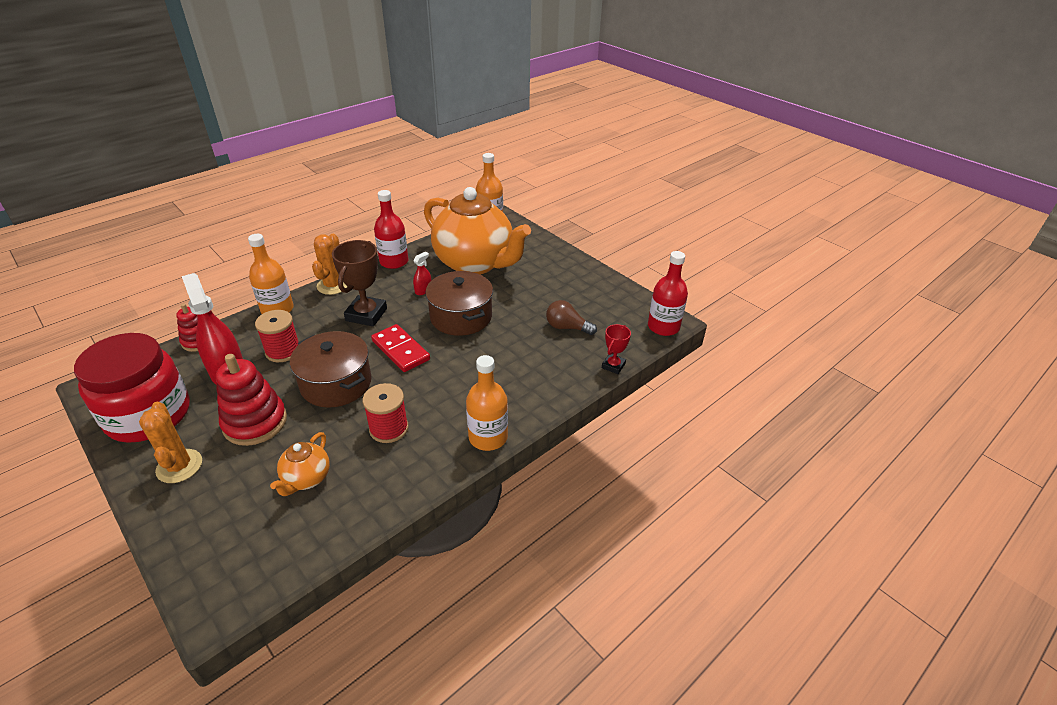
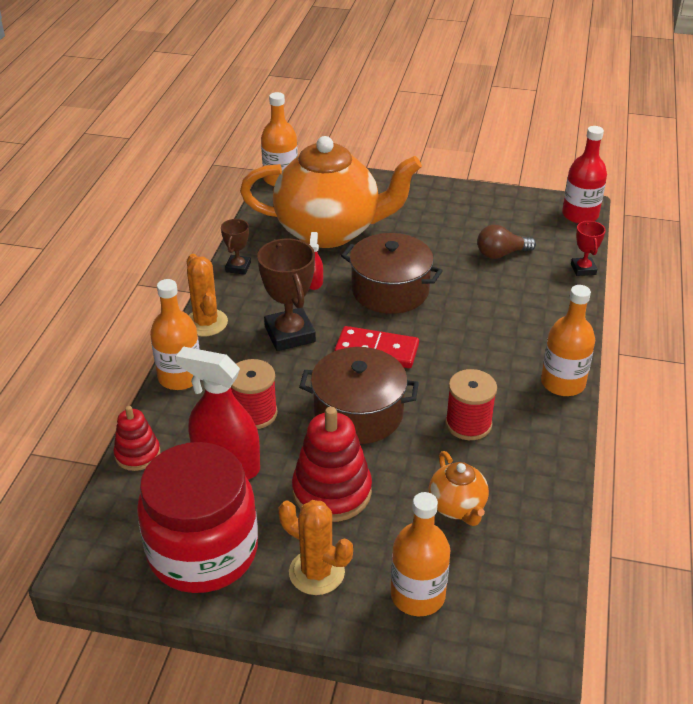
camera: 35 degrees left, 0 degrees up
(206, 520) = (417, 595): none -> orange bottle
(394, 262) = (238, 267): red bottle -> brown trophy

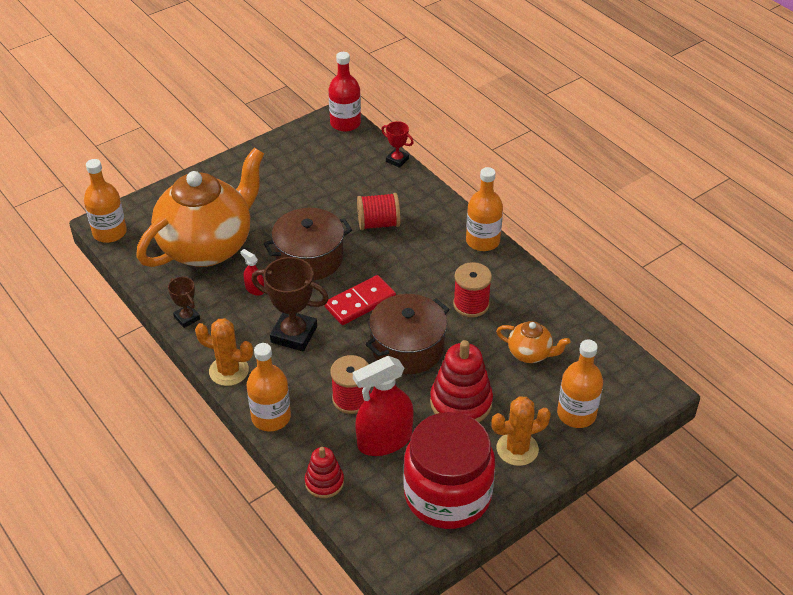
camera: 50 degrees left, 5 degrees up
(488, 305) = (378, 223): none -> red spool
(501, 254) = (338, 184): brown light bulb -> none

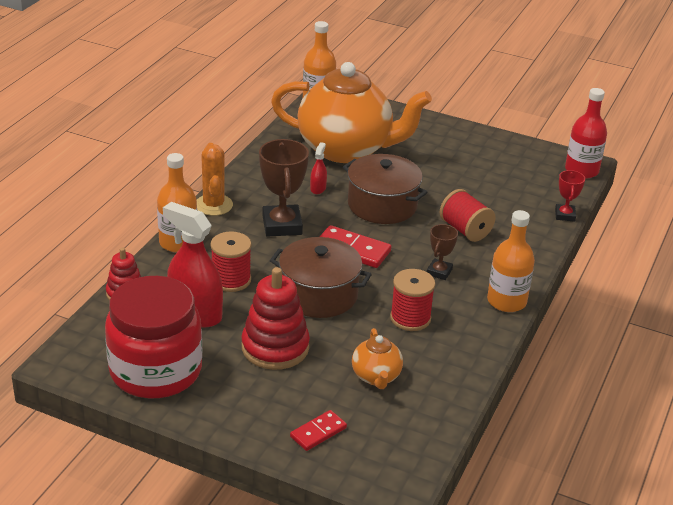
camera: 60 degrees right, 10 degrees down
(187, 318) = (256, 166): brown trophy -> brown trophy (439, 272)
(517, 449) = (242, 402): orange cactus -> none
(576, 414) = (318, 432): orange bottle -> red domino

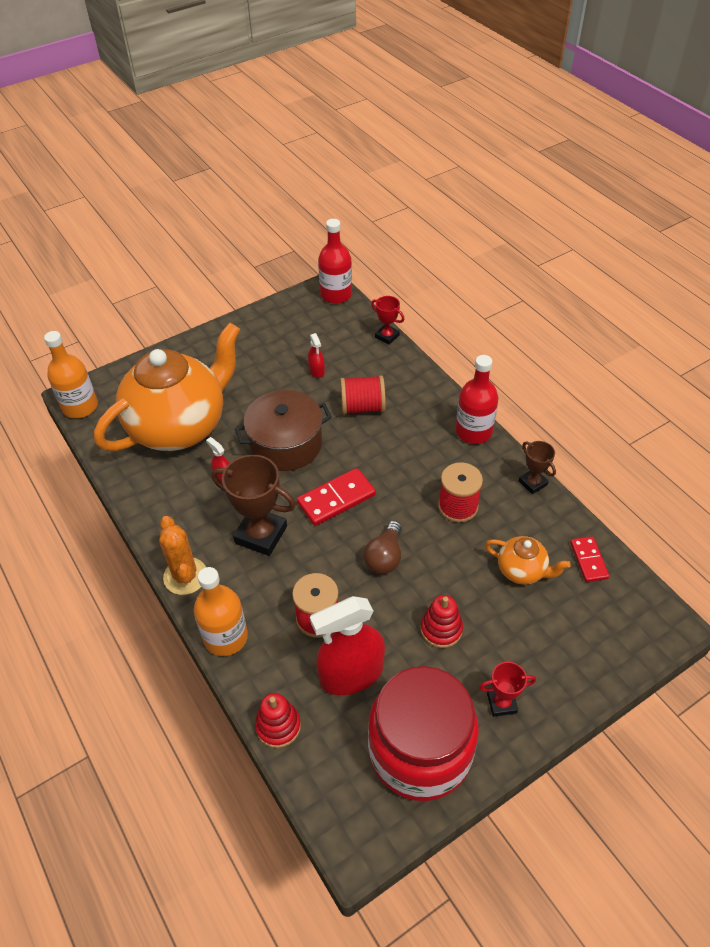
camera: 55 degrees left, 15 degrees up
(213, 205) = (185, 576): orange cactus -> orange cactus turned 45 degrees clockwise
(232, 403) = (501, 703): none -> red trophy
(275, 347) = (441, 629): red stacking toy -> red stacking toy, size x0.59
(318, 432) = (574, 651): red domino -> red domino (588, 560)
(319, 294) = (385, 557): brown pot -> brown light bulb
(439, 272) = (408, 454): brown trophy -> brown trophy (532, 483)
(478, 192) = (316, 371): none -> red spray bottle
(506, 301) = (473, 431): orange bottle -> red bottle

